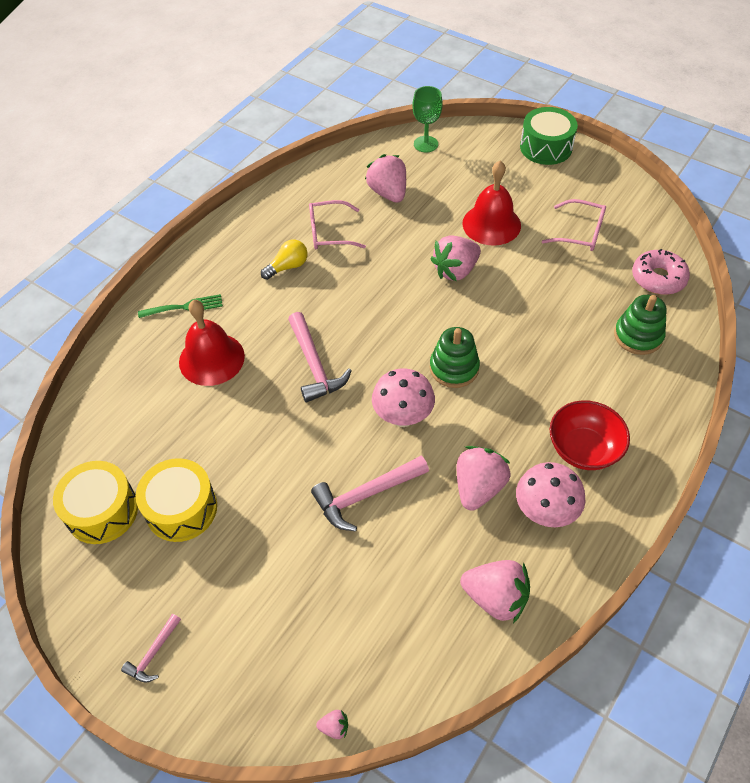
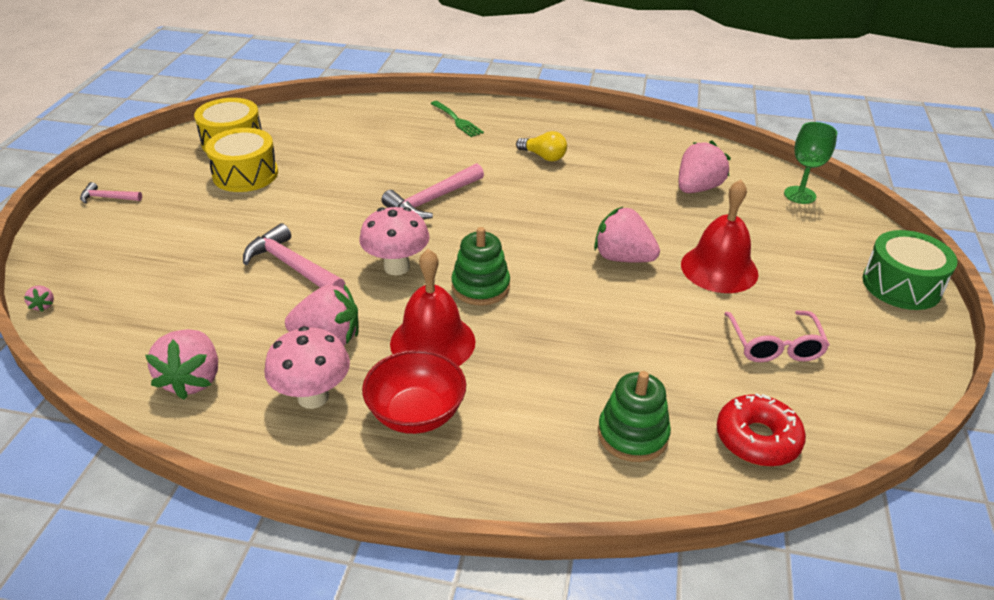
camera: 65 degrees right, 15 degrees down
(211, 359) = (408, 147): red bell -> red bell (432, 342)
(329, 233) = (607, 167): pink glasses -> none
(658, 278) = (757, 439): pink donut -> red donut

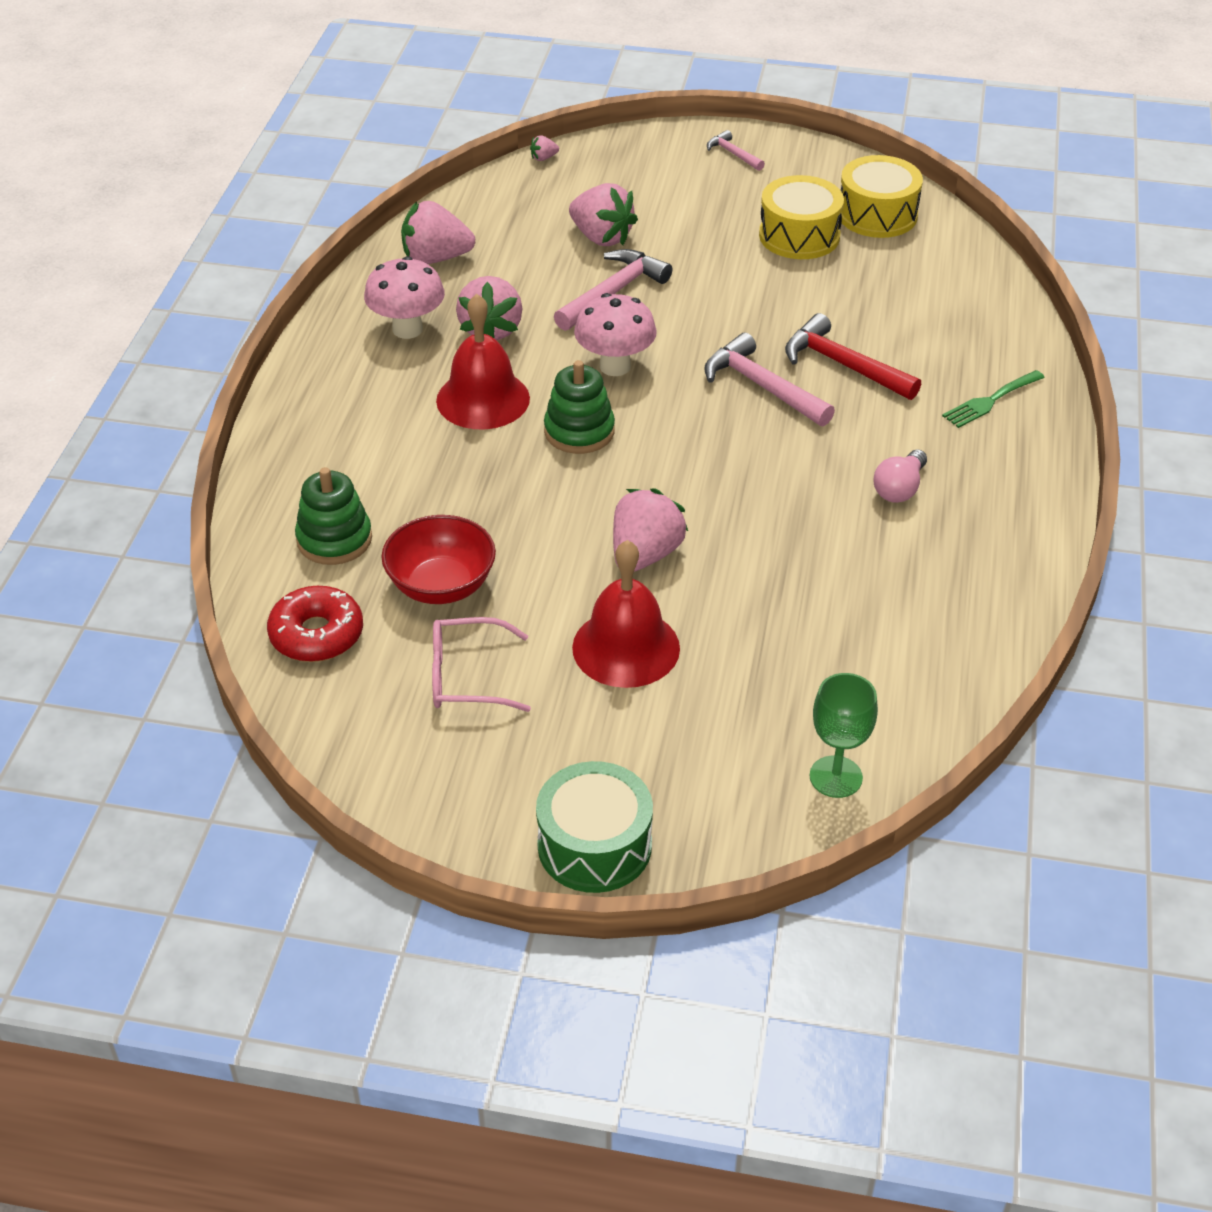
camera: 90 degrees right, 5 degrees up
(107, 198) = (733, 154): pink hammer -> pink hammer turned 45 degrees counterclockwise
(412, 167) = (843, 365): none -> red hammer
(416, 414) = (379, 393): red bowl -> red bowl (441, 586)
(543, 156) = (899, 489): yellow light bulb -> pink light bulb
(697, 188) = (835, 652): pink strawberry -> pink strawberry (601, 237)

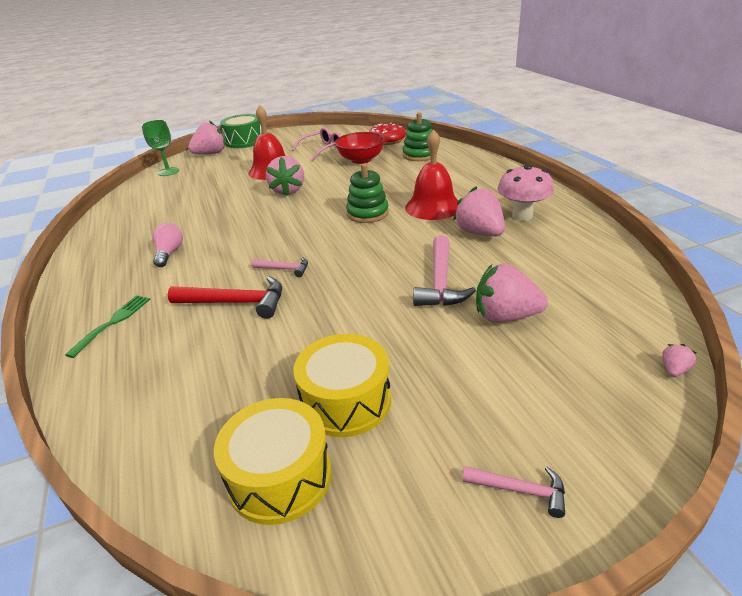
camera: 150 degrees right, 10 degrees down
(436, 258) = (581, 253): pink strawberry -> pink strawberry (211, 154)
(615, 366) = (385, 244): pink mushroom -> none
(761, 386) = (285, 269): pink hammer -> pink hammer, size x0.55

